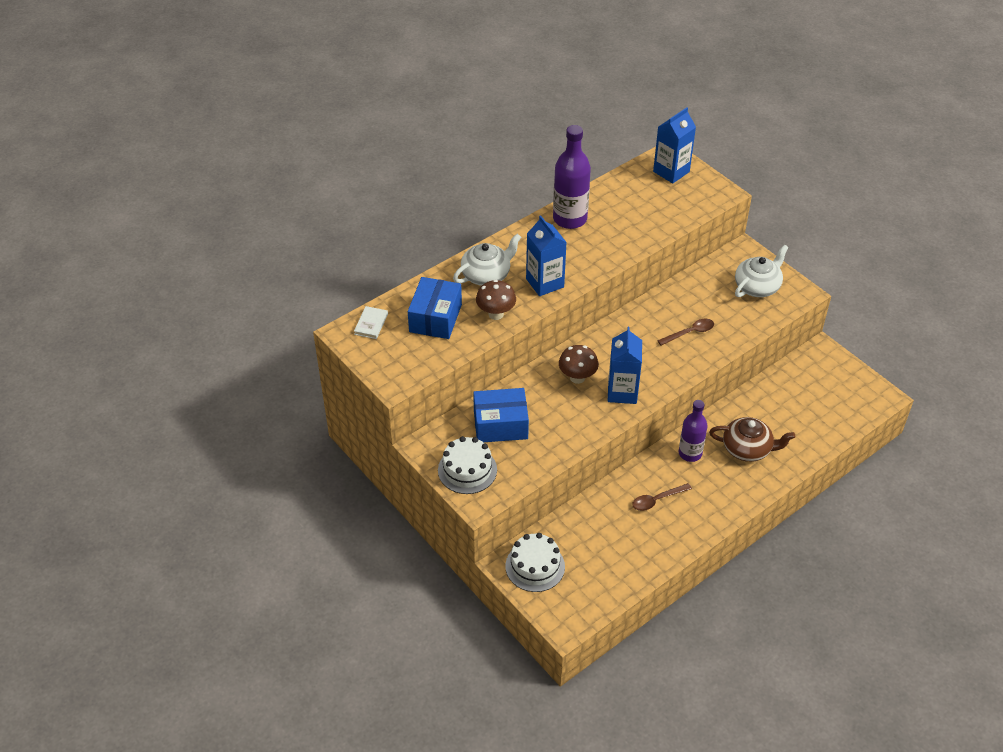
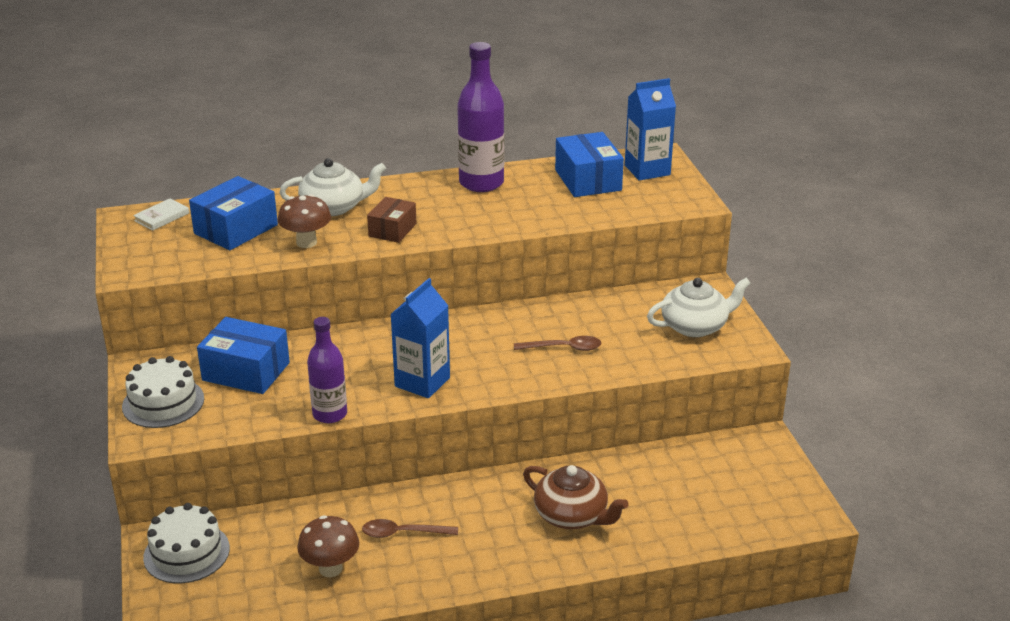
camera: 25 degrees right, 15 degrees down
(545, 283) = (392, 230): blue carton -> brown box
(577, 377) = (381, 353): brown mushroom -> brown mushroom (330, 568)
(639, 193) = (588, 180): none -> blue box
(690, 453) = (490, 497): purple bottle -> purple bottle (330, 414)

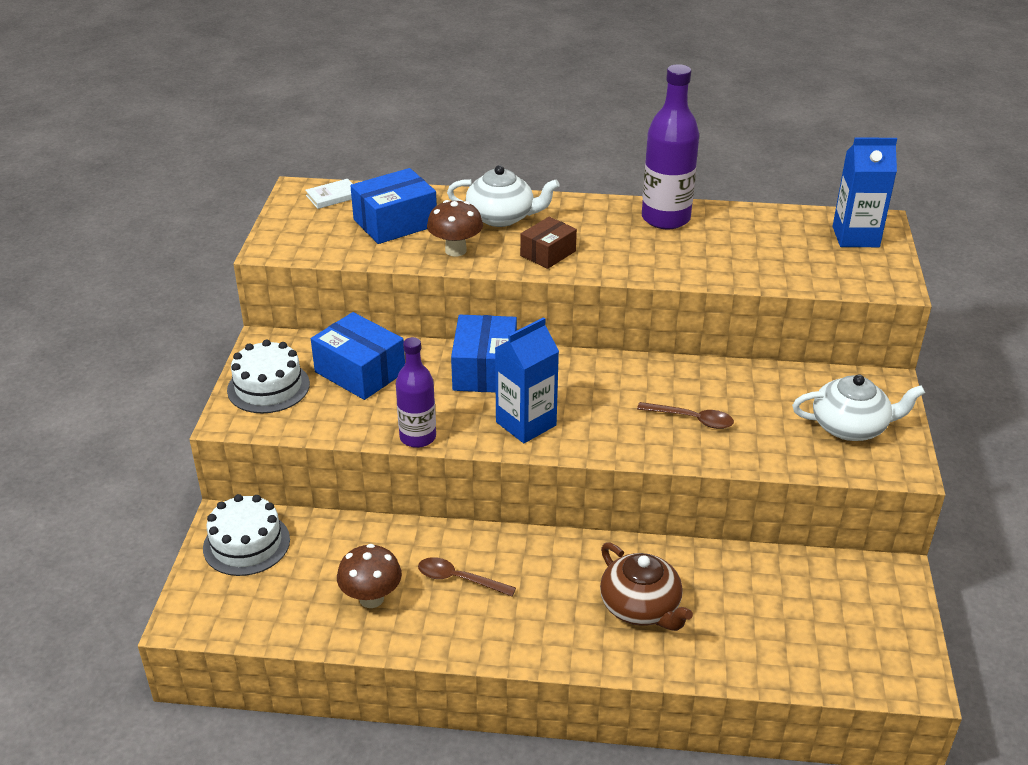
camera: 20 degrees right, 5 degrees up
(588, 180) = (783, 236): blue box -> blue box (485, 370)

